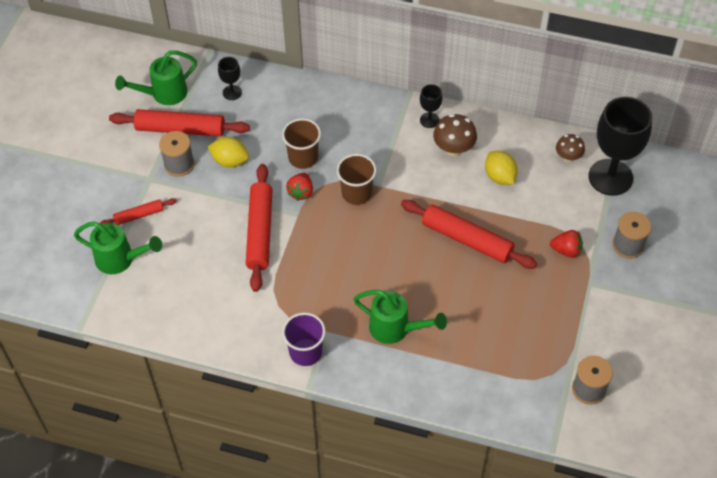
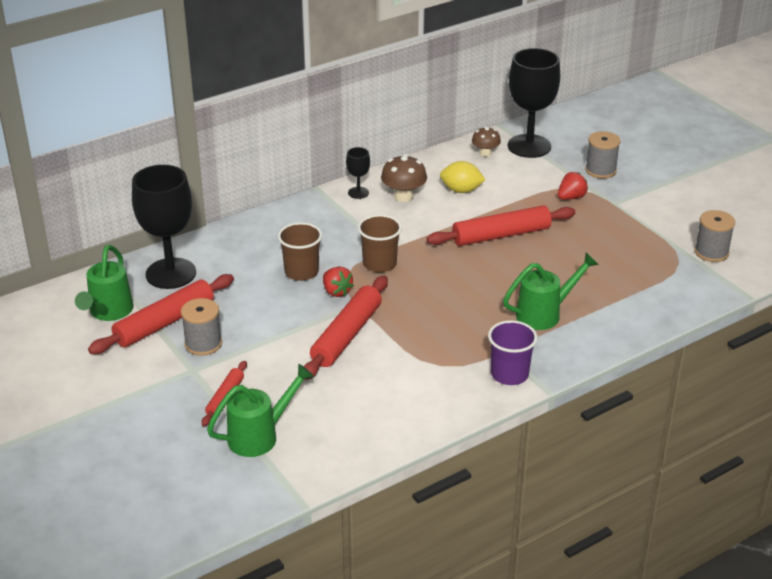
camera: 50 degrees left, 20 degrees down
(230, 161) = (244, 313): yellow lemon -> none
(232, 92) = (171, 273): black goblet -> black goblet, size x2.19
(259, 231) = (346, 335): red rolling pin -> red rolling pin turned 75 degrees clockwise

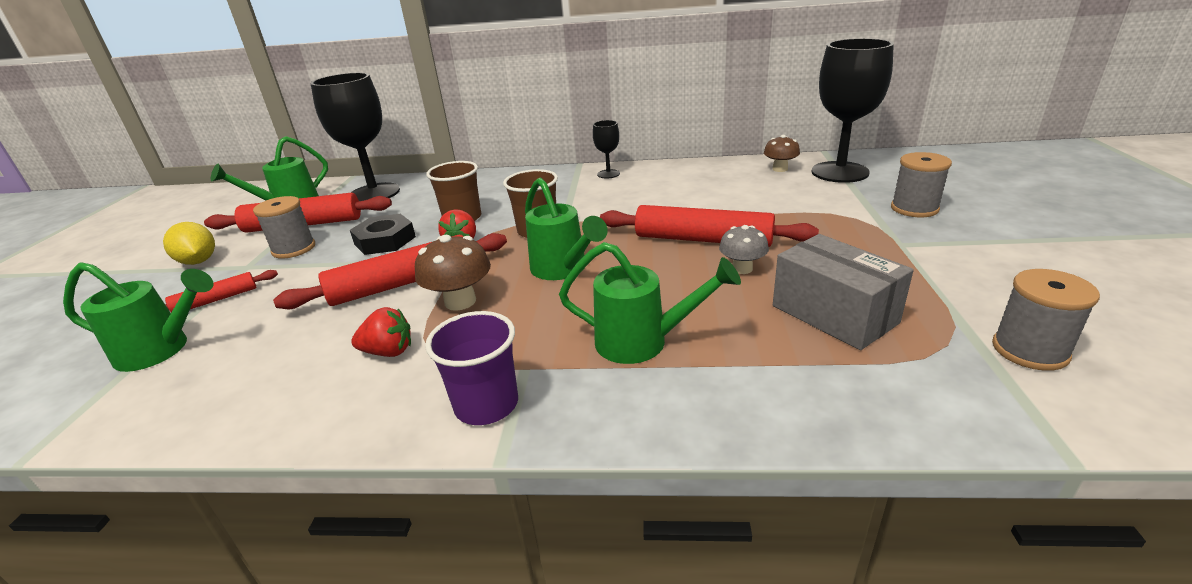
camera: 40 degrees right, 5 degrees down
(270, 311) = (385, 240): none -> black nut
(403, 196) = (646, 185): brown mushroom -> brown mushroom (460, 301)
(441, 287) = (563, 269): none -> green watering can
(461, 190) = (712, 192): yellow lemon -> yellow lemon (198, 261)
(546, 249) = (742, 269): none -> grey mushroom
(571, 197) = (841, 225): red strawberry -> red strawberry (388, 352)
(619, 263) = (834, 314): none -> grey box

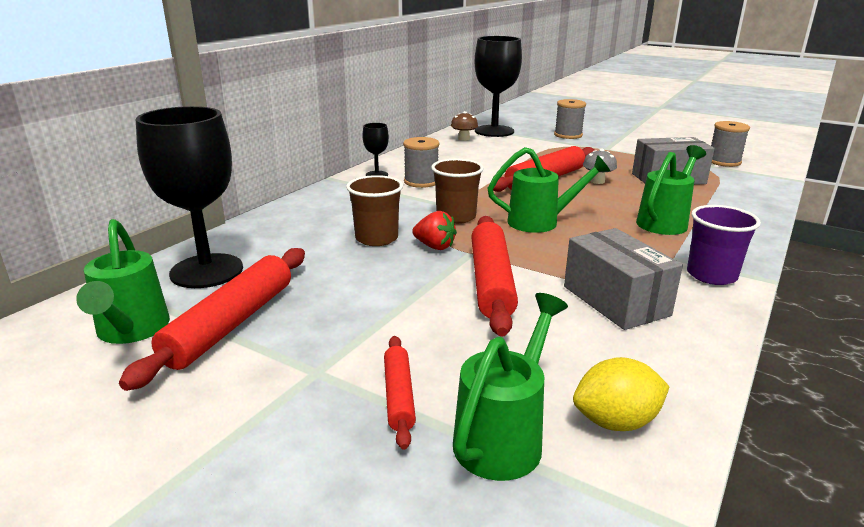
camera: 65 degrees left, 5 degrees down
(198, 261) = (232, 415): yellow lemon -> yellow lemon (616, 422)
(294, 249) = (308, 335): grey spool -> grey spool (421, 182)
(385, 240) = (372, 279): black nut -> none
(388, 352) = (615, 300): red strawberry -> grey box
(460, 301) = (555, 263): brown mushroom -> none

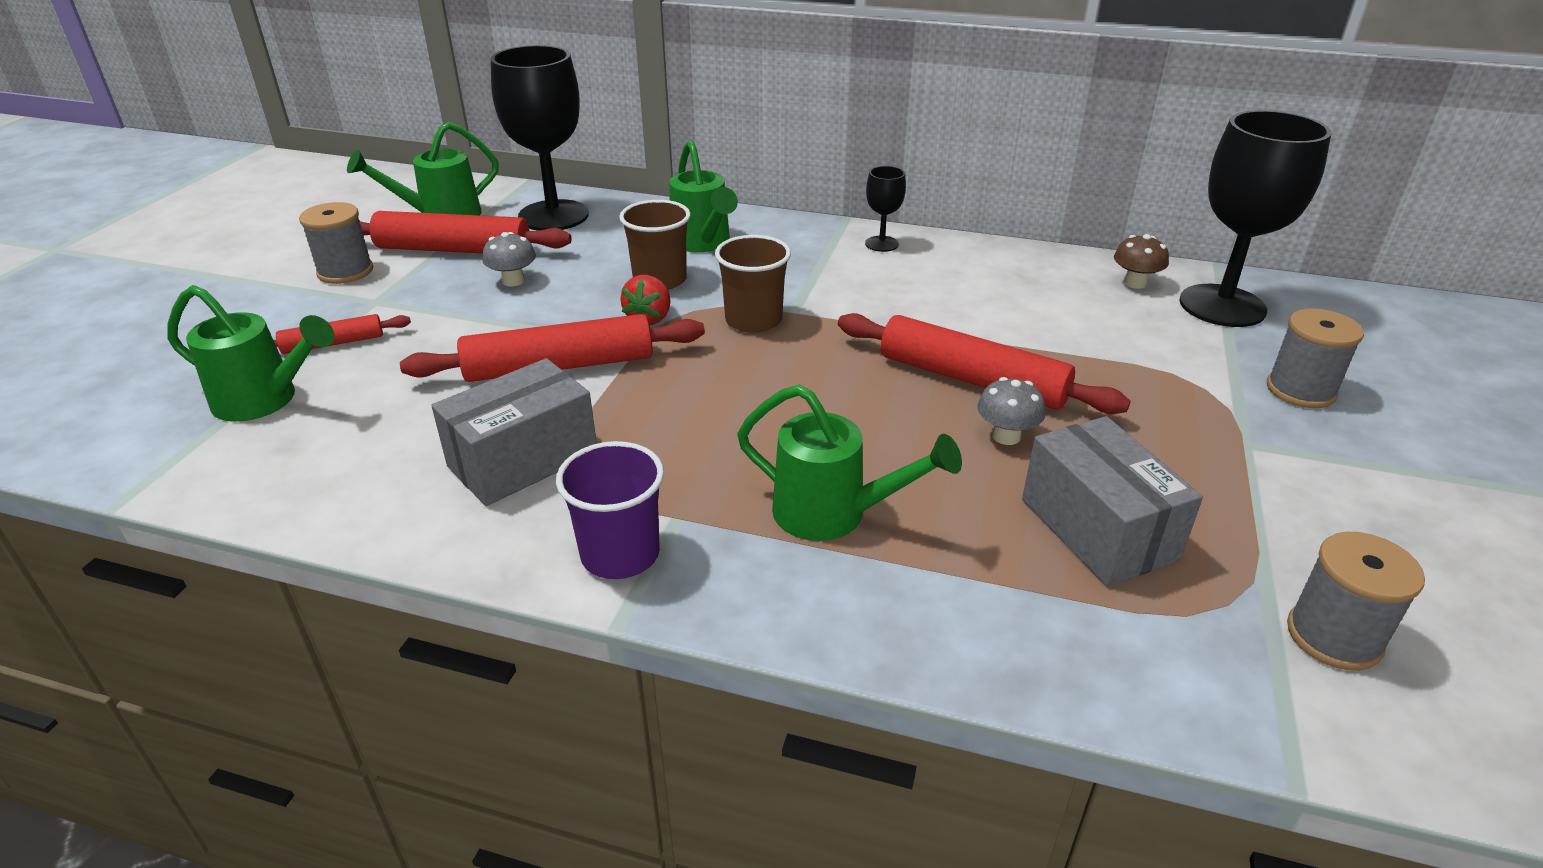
camera: 75 degrees right, 10 degrees up
(330, 295) = (513, 281): none -> grey mushroom
(421, 182) = (877, 278): grey spool -> grey spool (345, 271)
(540, 222) = (768, 388): green watering can -> green watering can (703, 243)
(616, 422) = (272, 461): yellow lemon -> none

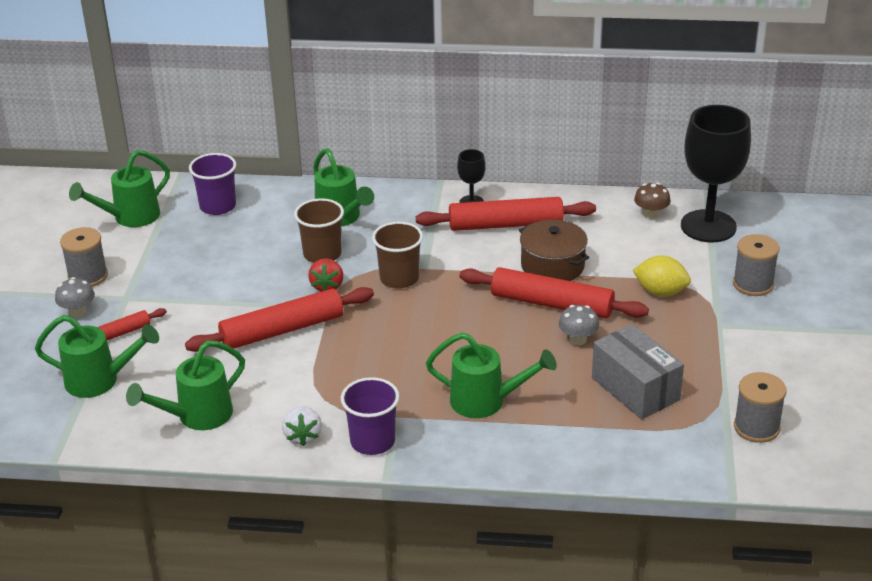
camera: 10 degrees left, 0 degrees up
(367, 471) = (197, 416): none -> green watering can
(454, 249) = (158, 247): red rolling pin -> red rolling pin (506, 224)
(511, 528) = (303, 436): none -> white strawberry
(513, 281) = (217, 268): grey mushroom -> grey mushroom (78, 312)
(523, 460) = (290, 395): grey box -> none
(553, 216) = (218, 206): black goblet -> purple cup
(981, 330) = (552, 266): none -> brown pot
(1147, 383) = (660, 292): none -> yellow lemon

